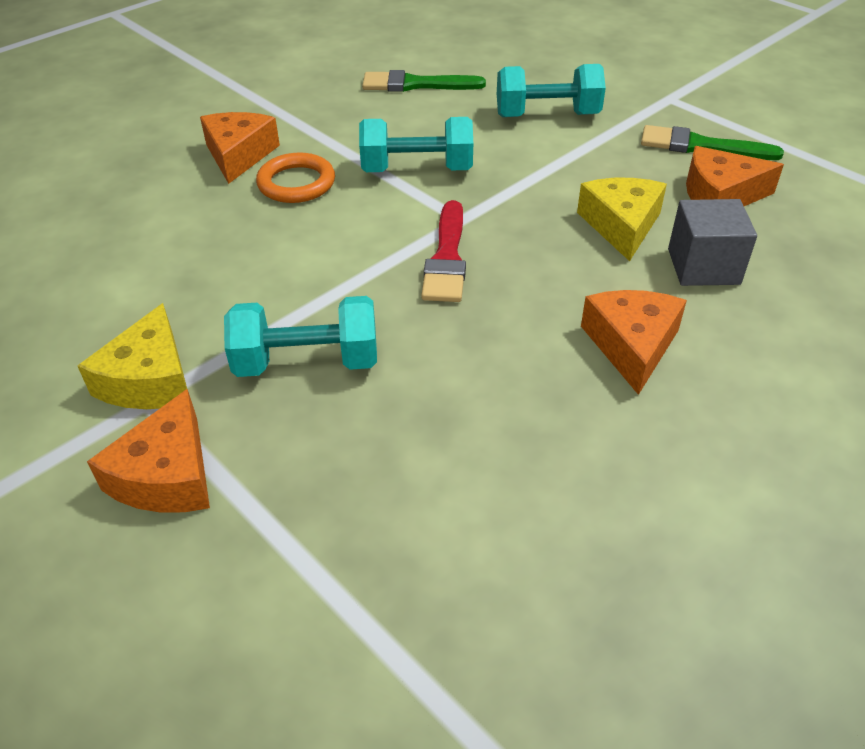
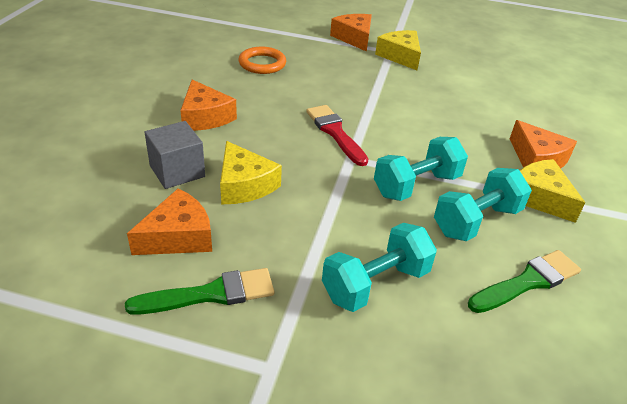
camera: 145 degrees right, 5 degrees down
(296, 183) = (474, 151): orange ring -> orange ring (262, 64)
(304, 126) = (539, 198): none -> yellow cheese
(307, 362) = (349, 75): turquoise dumbbell -> turquoise dumbbell (476, 221)

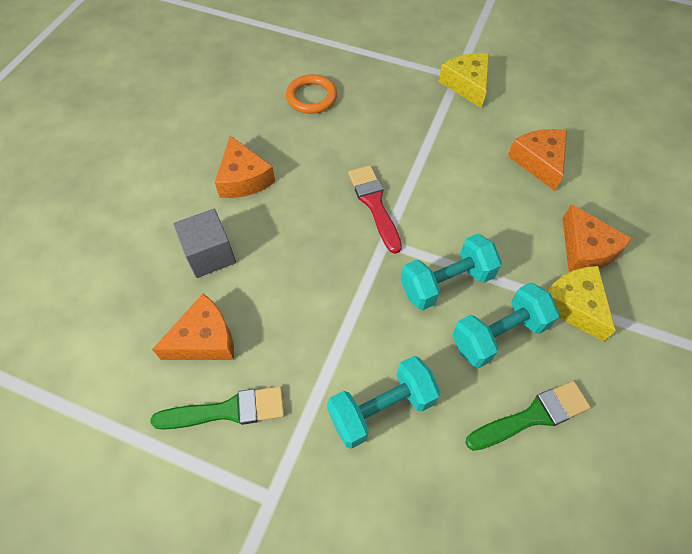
camera: 10 degrees right, 20 degrees up
(244, 185) = (273, 275): yellow cheese -> none
(354, 38) = (419, 54): orange cheese -> orange cheese (539, 162)

